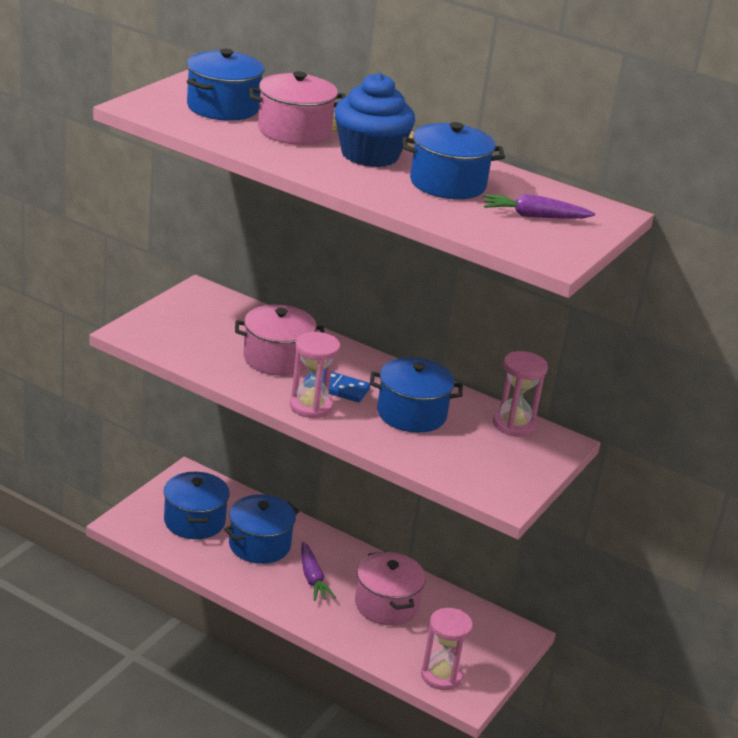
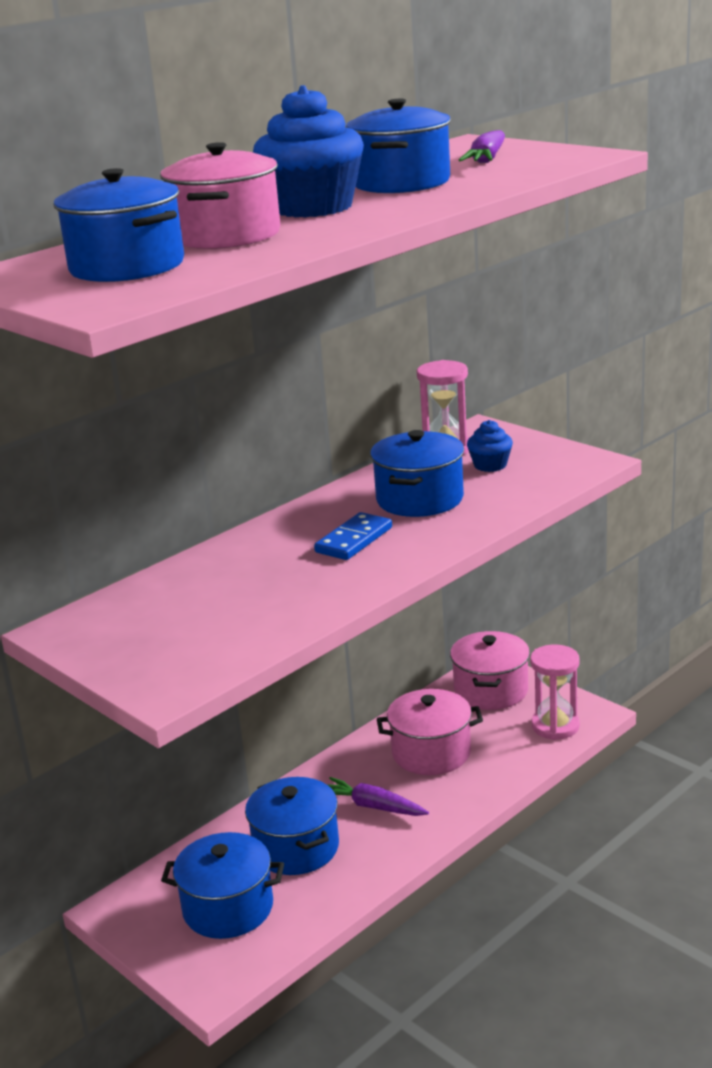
camera: 70 degrees left, 5 degrees down
(277, 358) = (273, 576): pink pot -> pink pot (491, 690)
(311, 406) = (397, 557): pink hourglass -> none
(312, 578) = (373, 806): purple carrot -> purple carrot turned 150 degrees counterclockwise
(485, 447) = (490, 465): none -> blue cupcake

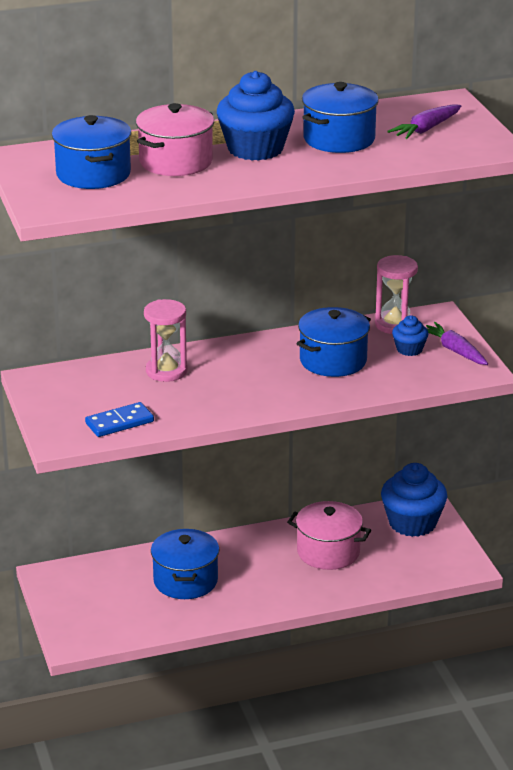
camera: 25 degrees right, 5 degrees up
(228, 908) = (115, 601): blue pot -> none
(354, 540) = (259, 377): blue domino -> blue domino (119, 422)
(373, 806) = (257, 573): purple carrot -> purple carrot (455, 351)
(491, 690) = (412, 523): pink pot -> blue cupcake
(555, 726) = (433, 566): pink hourglass -> pink hourglass (166, 371)

